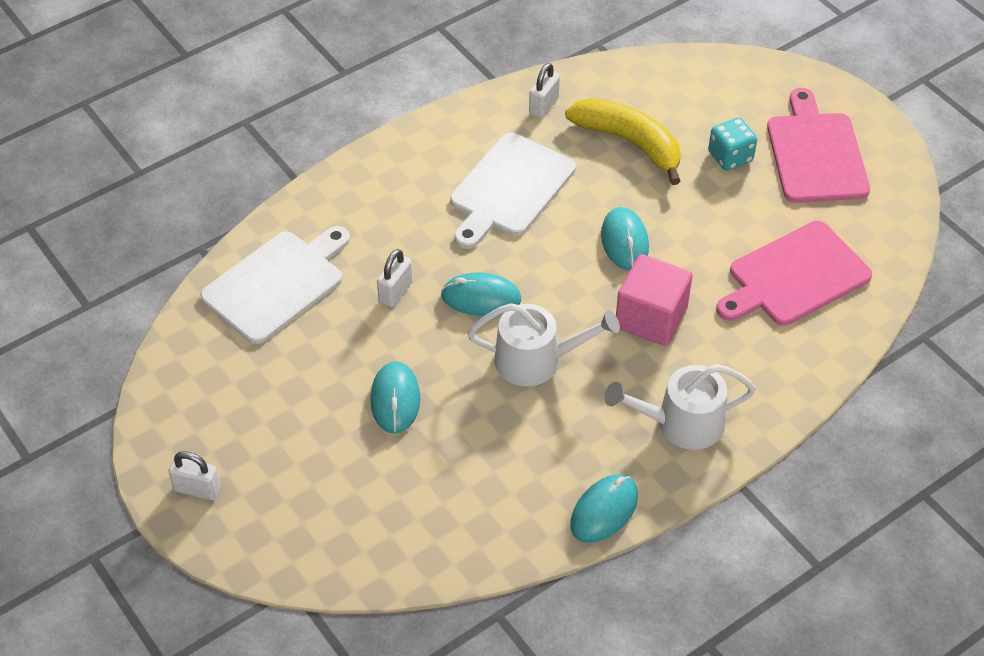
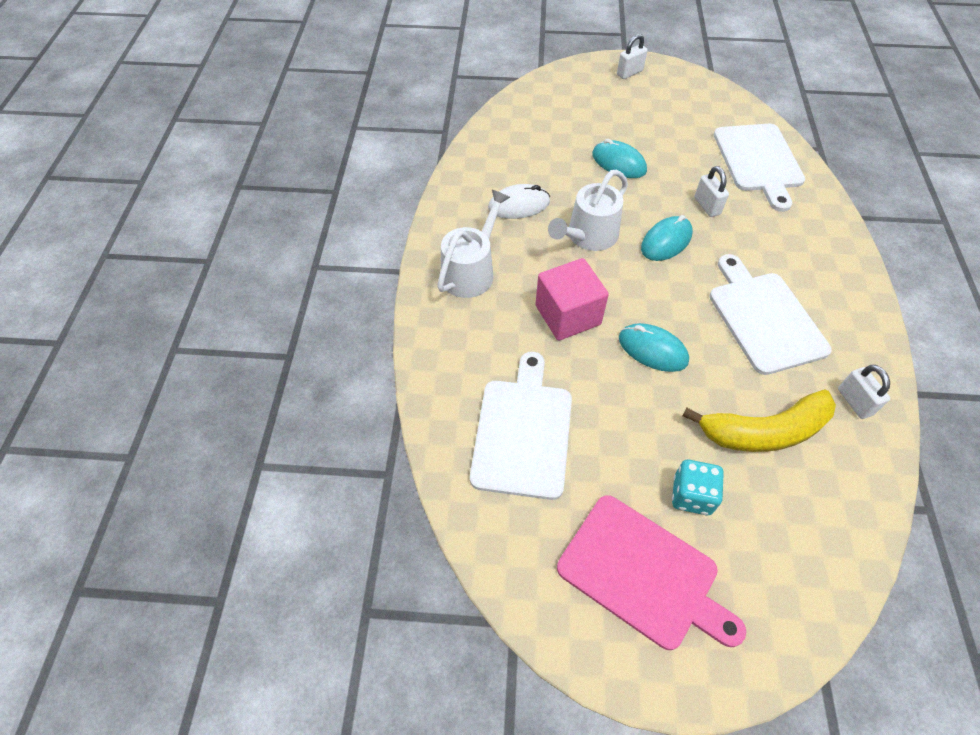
camera: 130 degrees right, 5 degrees up
(552, 446) = (519, 205): none -> white mouse
(604, 511) = (454, 199): turquoise mouse -> none
(794, 276) = (523, 432): pink cutting board -> white cutting board

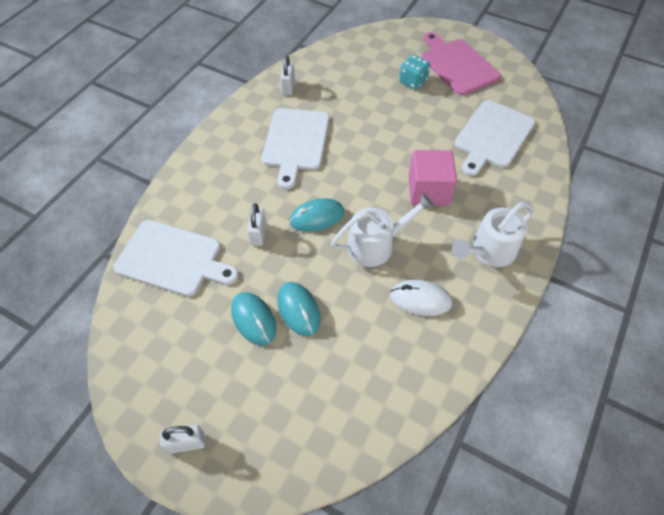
camera: 155 degrees left, 0 degrees up
(652, 350) = (384, 150): turquoise mouse -> turquoise mouse (253, 319)
(758, 161) = (173, 259): white cutting board -> white cutting board turned 90 degrees clockwise
(763, 431) = (351, 92): yellow banana -> none

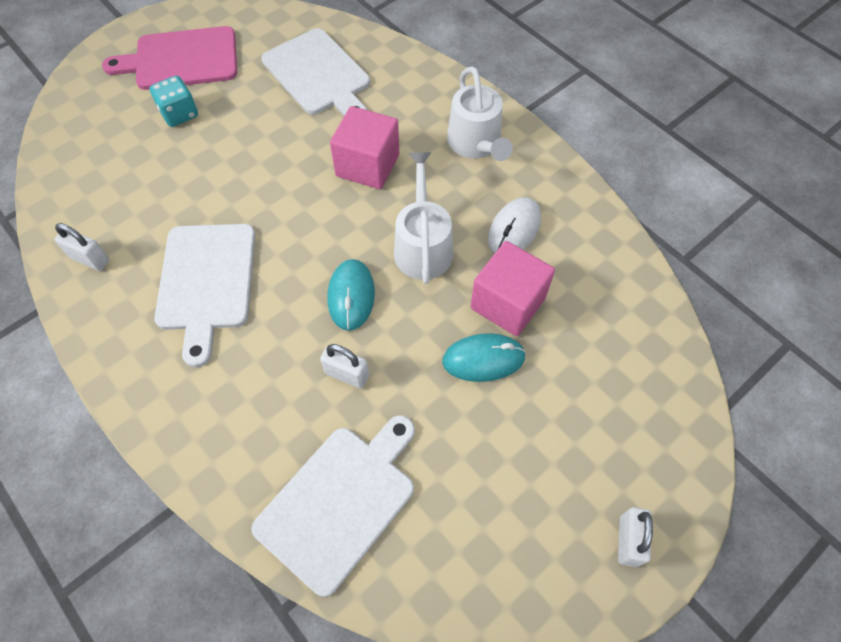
camera: 70 degrees left, 5 degrees up
(253, 319) = (479, 416): turquoise mouse -> none
(295, 142) = (206, 282): white cutting board -> white cutting board turned 60 degrees clockwise
(351, 313) = (508, 303): none -> pink cube

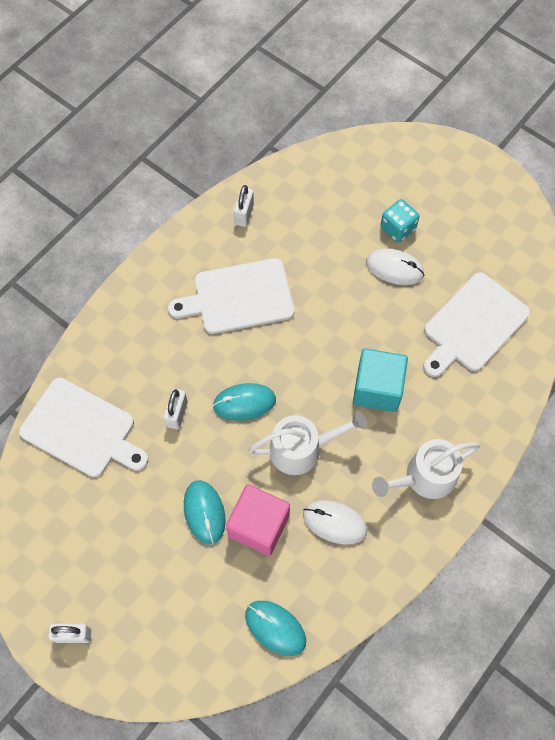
camera: 80 degrees right, 5 degrees up
(181, 59) = (460, 211): pink cutting board -> none
(228, 125) = (394, 268): none -> white mouse
(367, 165) = (377, 388): pink cube -> turquoise cube
(627, 304) = (275, 628): none -> turquoise mouse

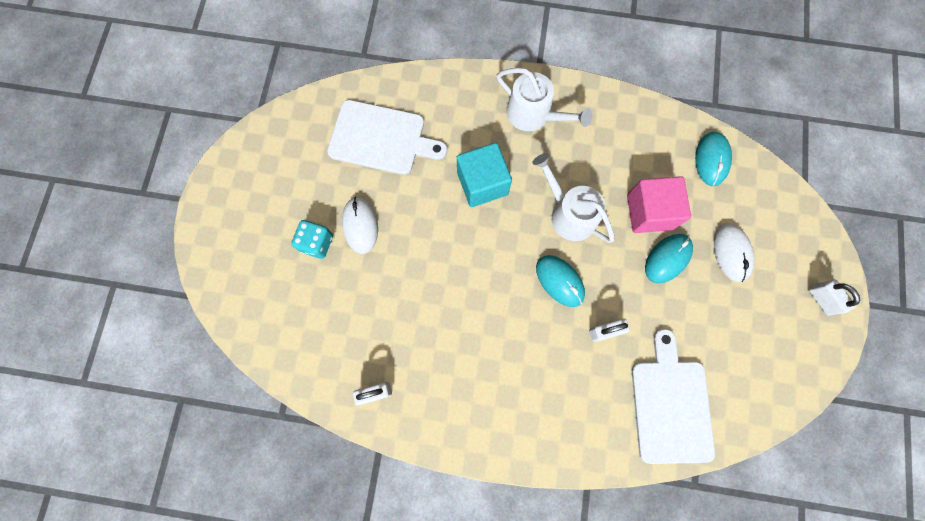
camera: 120 degrees left, 10 degrees up
(239, 297) = (465, 344): white cutting board -> none
(334, 522) = (610, 159): white mouse -> white mouse (731, 253)

